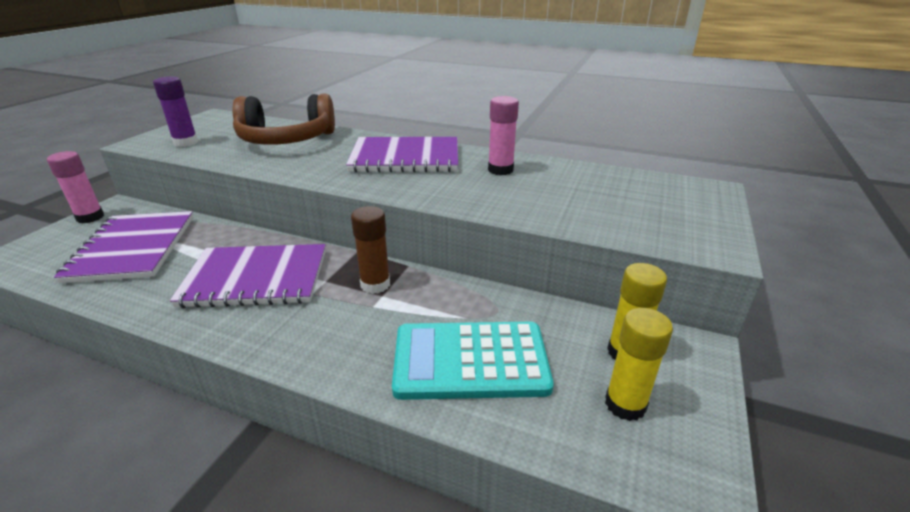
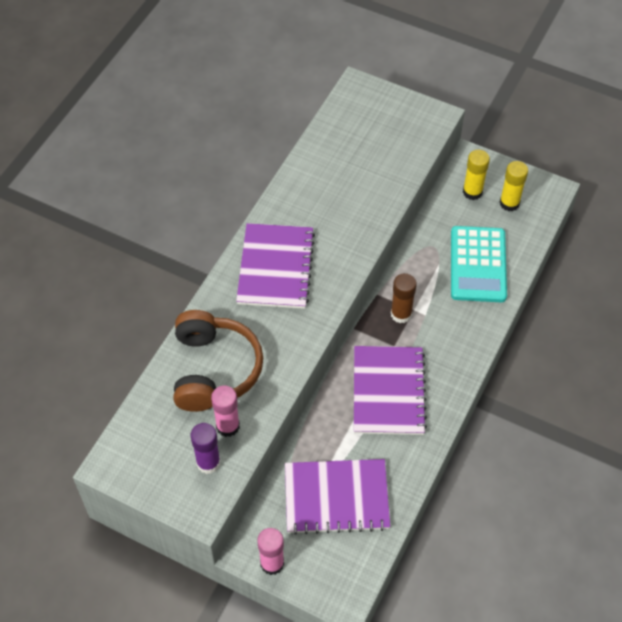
camera: 85 degrees left, 25 degrees up
(500, 170) = (311, 202): pink glue stick -> pink glue stick (227, 426)

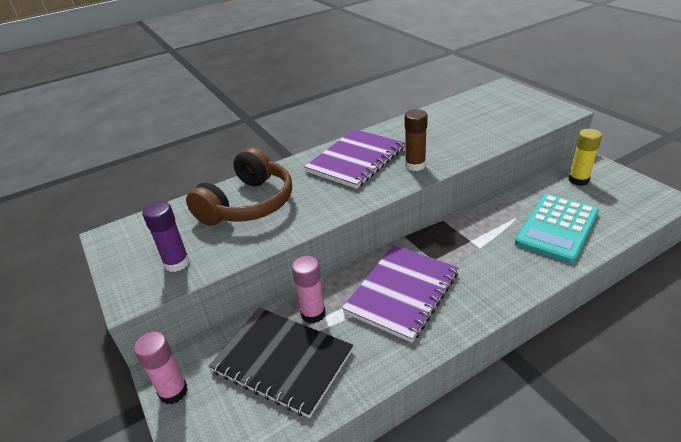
camera: 35 degrees right, 20 degrees down
(227, 426) = (219, 244): pink glue stick -> pink glue stick (313, 313)
(336, 497) = (282, 361): purple notebook -> black notebook
(401, 314) = (456, 240): brown glue stick -> brown glue stick (415, 165)
(509, 203) = (614, 196): yellow glue stick -> none

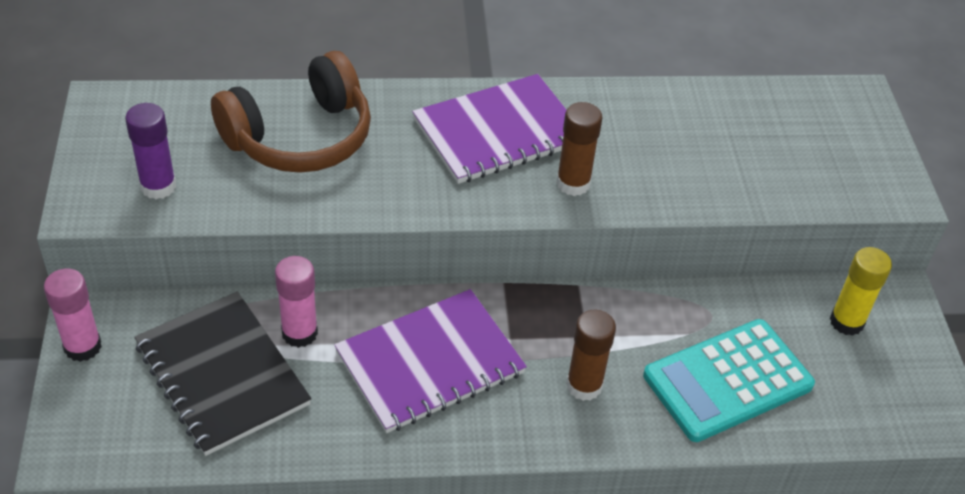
camera: 20 degrees right, 10 degrees up
(493, 264) = (584, 385): none -> brown glue stick

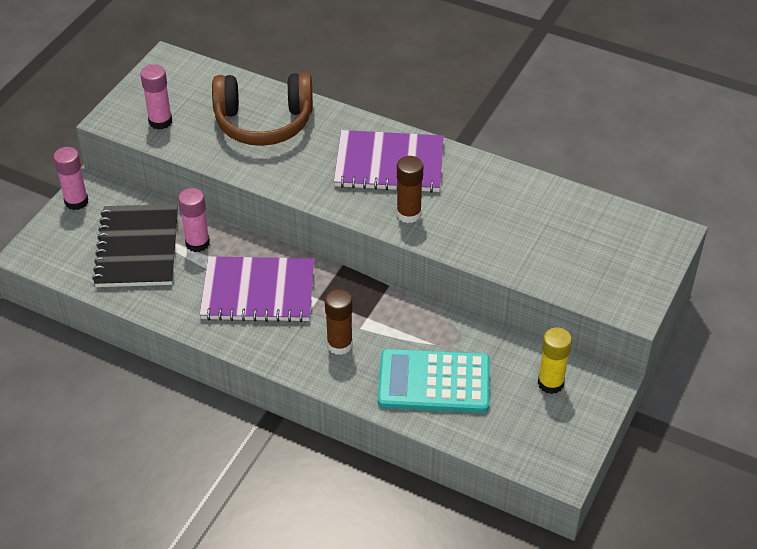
camera: 35 degrees right, 0 degrees up
(158, 186) = (160, 121): purple glue stick -> pink glue stick

